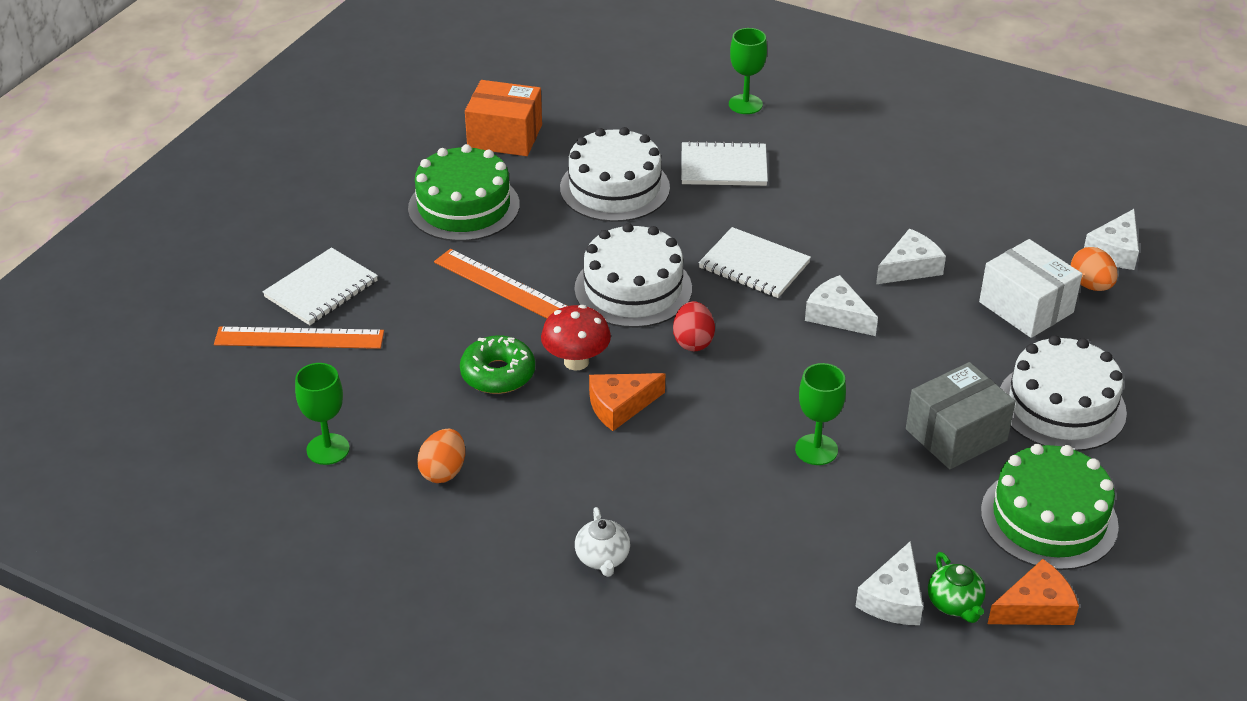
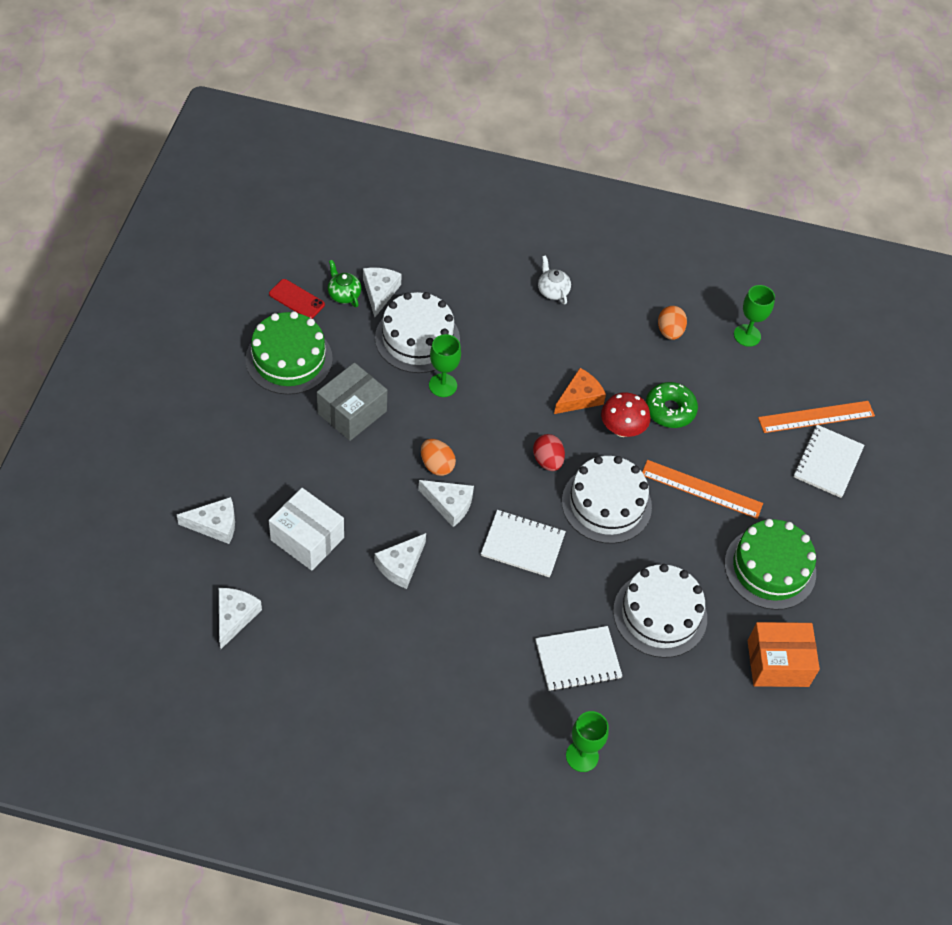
camera: 160 degrees right, 15 degrees up
(1035, 607) = (296, 299): orange cheese -> red phone
(1061, 406) = (280, 448): white cake -> white cake (417, 338)
(1090, 285) = (256, 572): orange egg -> orange egg (437, 465)
(1147, 337) = (215, 525): none -> white cheese

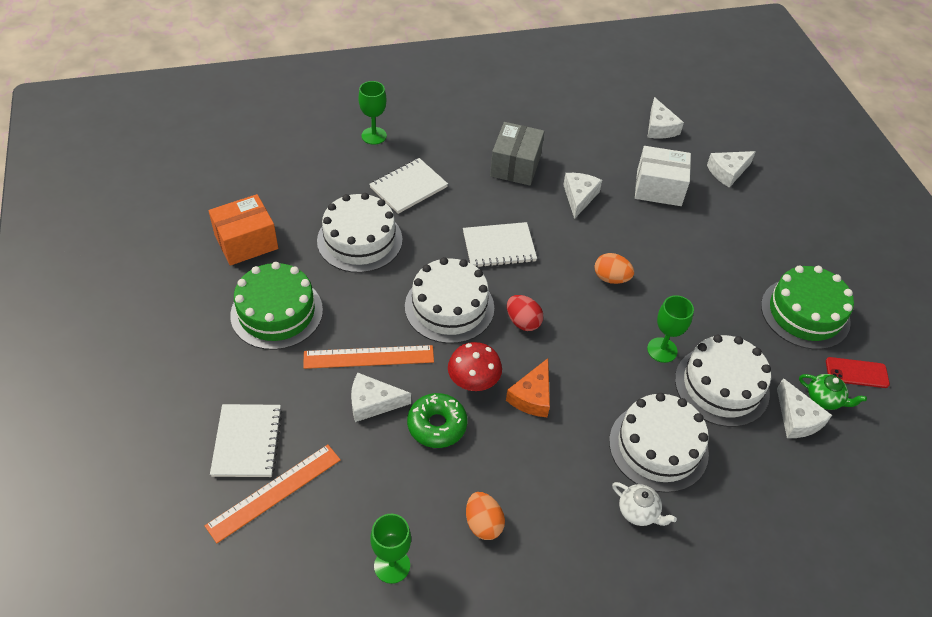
camera: 155 degrees right, 5 degrees down
(352, 412) = (713, 291): grey box -> grey box (515, 166)
(449, 504) = (577, 253): white cheese -> white cheese (373, 403)
(505, 321) = (658, 447): none -> white cake

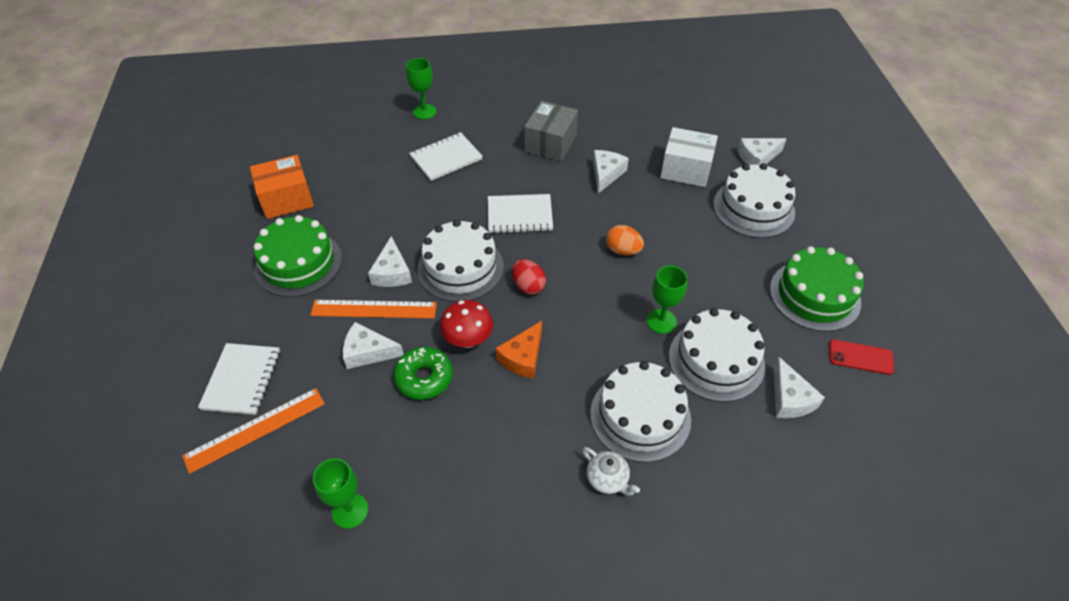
camera: 10 degrees right, 0 degrees up
(359, 240) = (390, 202): white cake -> white cake (753, 208)
(483, 524) = (448, 477): orange egg -> none
(660, 127) = (697, 115): white cheese -> white cheese (392, 272)
(824, 399) = (822, 381): green teapot -> none

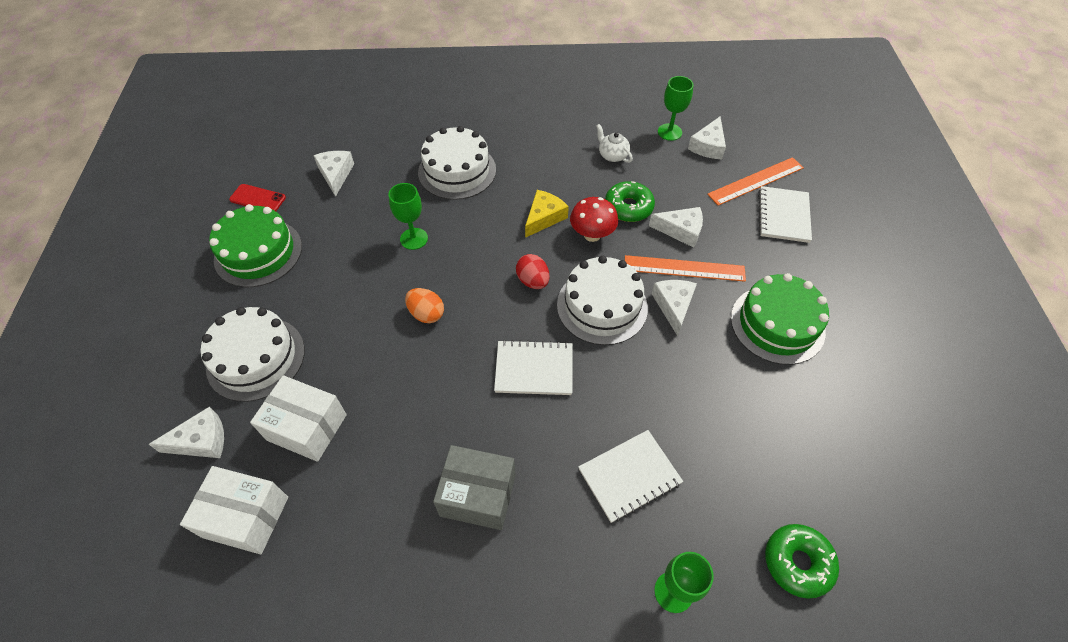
camera: 175 degrees left, 5 degrees up
(286, 199) = (828, 417): orange box -> none
(343, 127) = (797, 562): none -> green donut
(523, 357) = (544, 217): orange cheese -> yellow cheese
(550, 143) = (478, 495): grey box -> grey box turned 75 degrees clockwise
(606, 174) = (414, 427): white cheese -> white cheese (708, 146)
(608, 479) = (491, 137): white teapot -> white teapot (612, 155)
(699, 125) = (246, 517): none -> white box
(716, 360) = (380, 204): white cake -> none

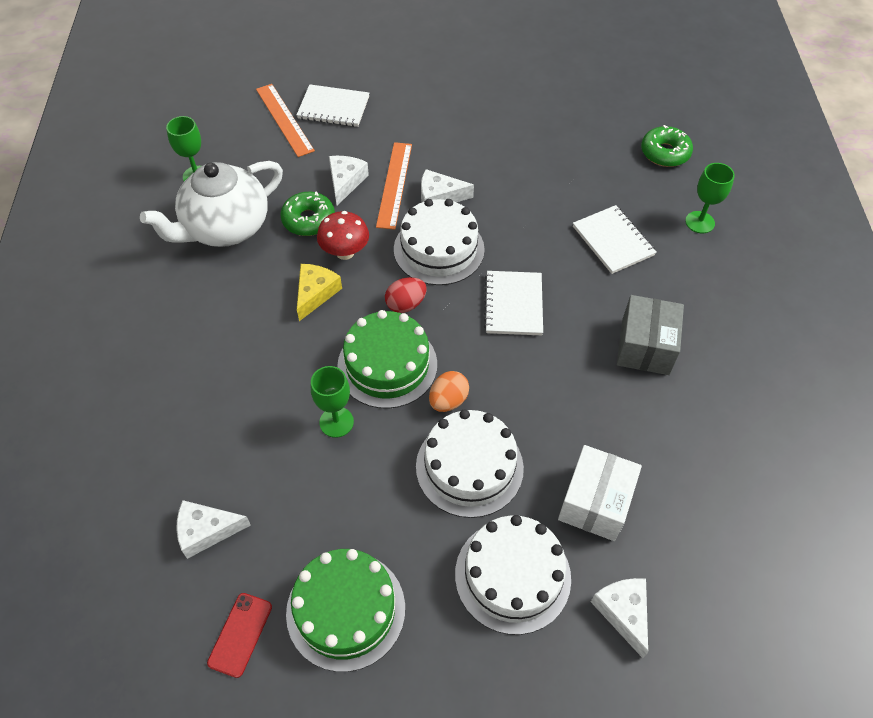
camera: 90 degrees left, 0 degrees up
(246, 517) = (698, 543): white box -> none
(457, 171) = (224, 382): white cake -> white cake (469, 467)
(544, 217) = (315, 293): yellow cheese -> yellow cheese turned 75 degrees clockwise
(612, 155) = (225, 228): white teapot -> white teapot, size x2.46
(708, 146) = (226, 148): white cheese -> none
(777, 324) = (459, 131): green cake -> green cake (387, 365)

